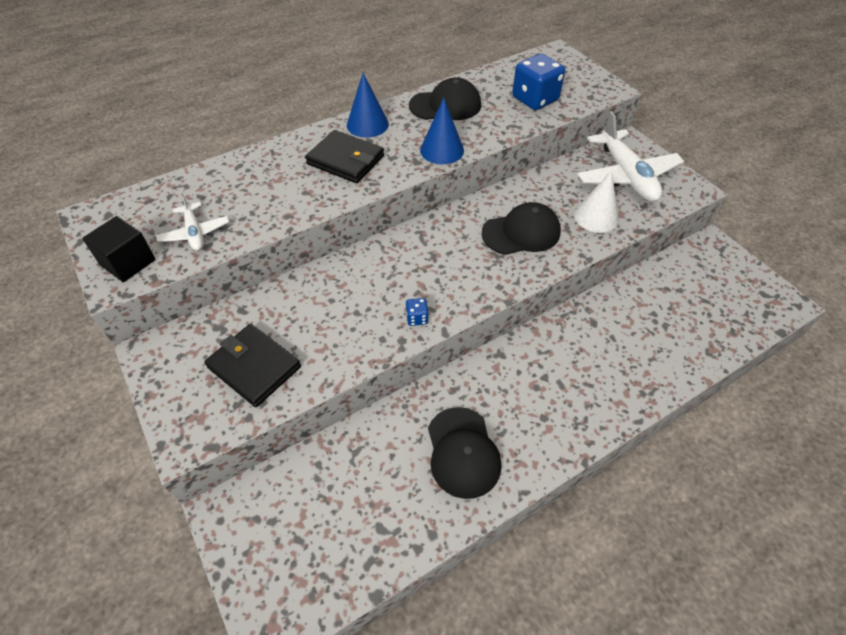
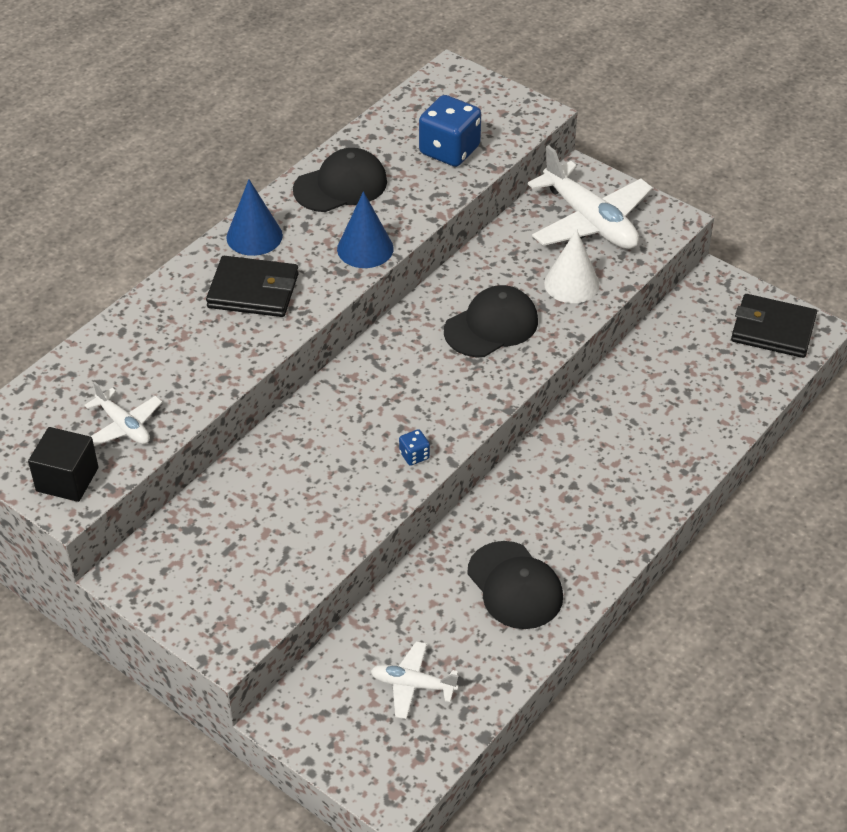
camera: 20 degrees left, 5 degrees down
(254, 367) = (258, 557): black wallet -> black wallet (773, 330)
(339, 518) = (413, 685): none -> white plane

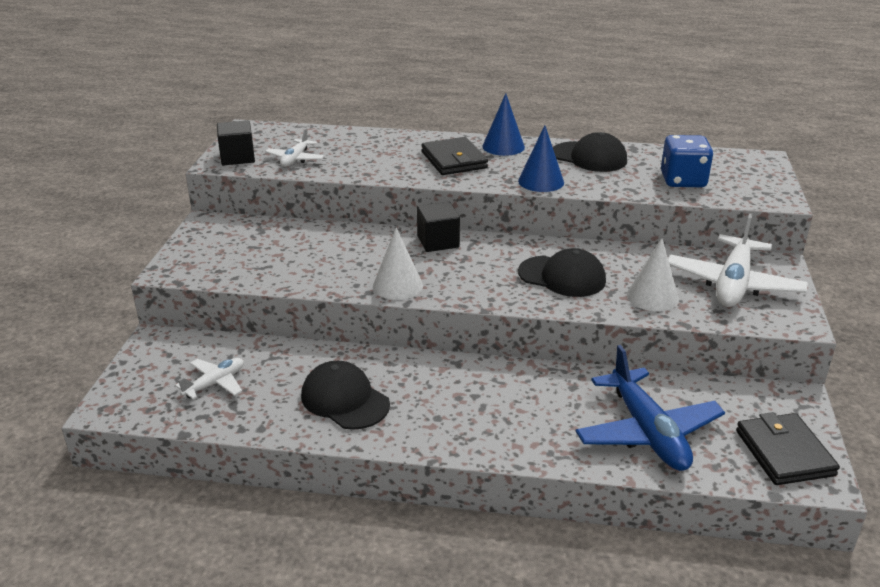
camera: 60 degrees right, 15 degrees down
(349, 386) = (438, 241): none -> black cube
(413, 685) = (215, 383): white plane -> white plane turned 60 degrees clockwise
(414, 455) = (398, 286): blue dice -> white cone
(515, 586) = (345, 400): black cap -> black cap turned 105 degrees clockwise
(698, 395) = (647, 432): none -> blue plane

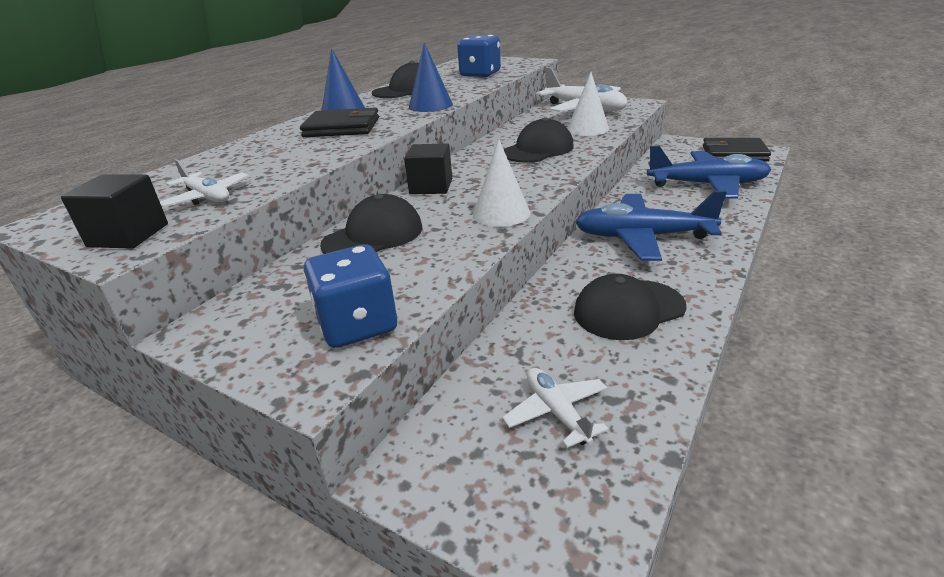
camera: 65 degrees left, 0 degrees up
(223, 268) = (357, 325): none -> blue dice
(338, 241) = (373, 236): none -> black cap
(479, 395) = (642, 237): none -> blue plane

